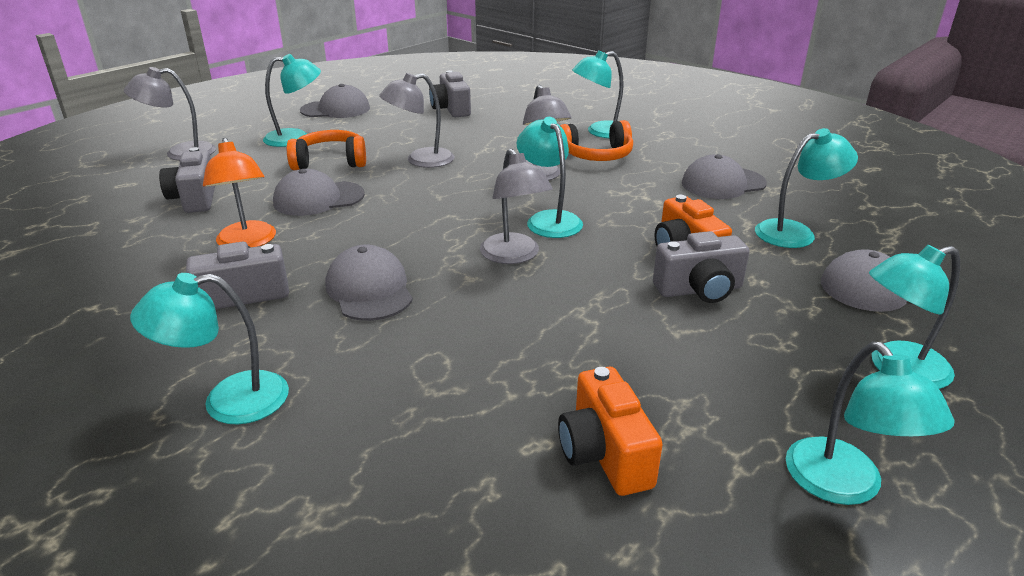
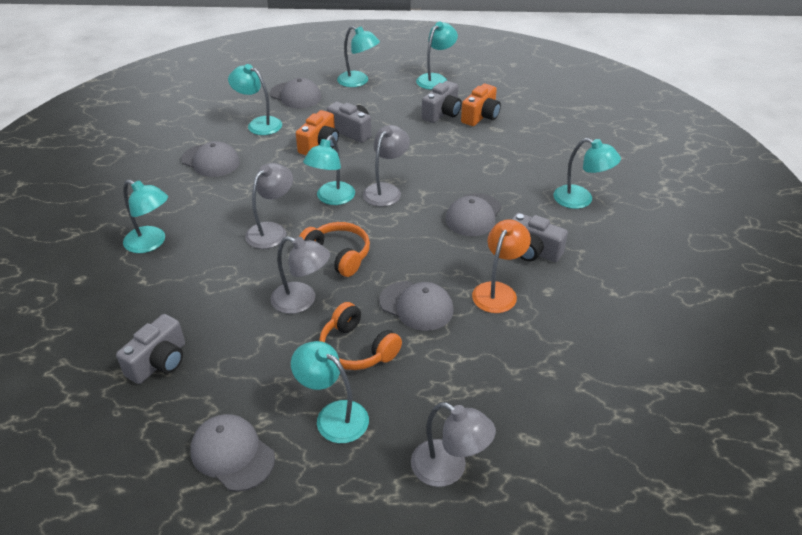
camera: 130 degrees left, 10 degrees up
(195, 198) = (492, 370): grey camera -> grey camera (442, 113)
(596, 156) = (208, 223): orange headphones -> orange headphones (338, 255)

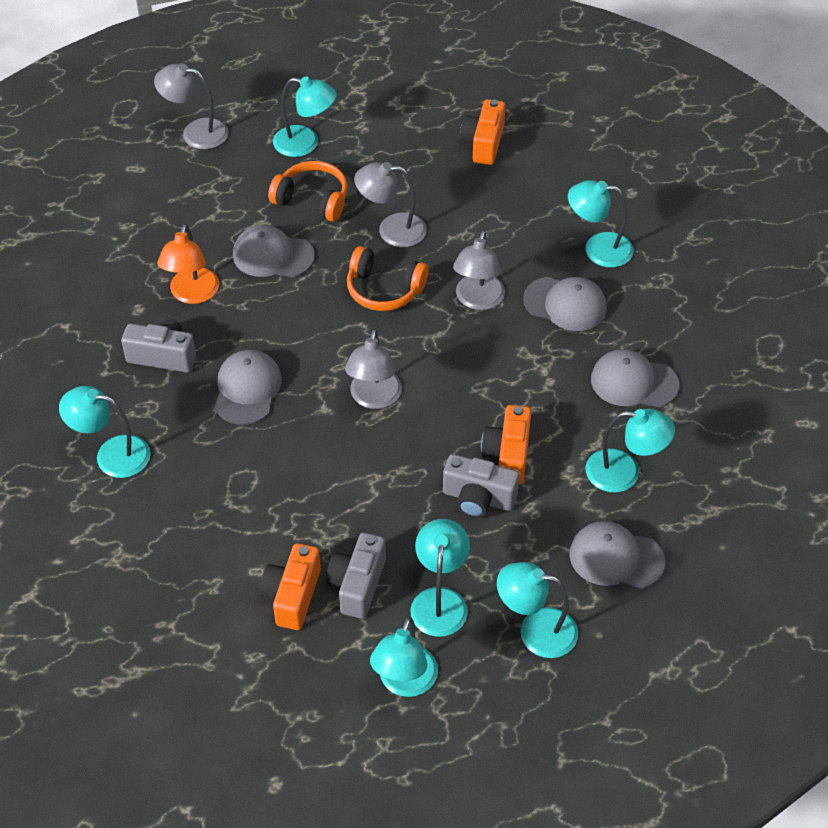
camera: 160 degrees right, 10 degrees up
(159, 362) = (483, 144): grey camera -> orange camera
(232, 454) = (370, 100): grey cap -> grey cap (565, 304)
(331, 198) = (436, 365): turquoise lamp -> turquoise lamp (440, 600)

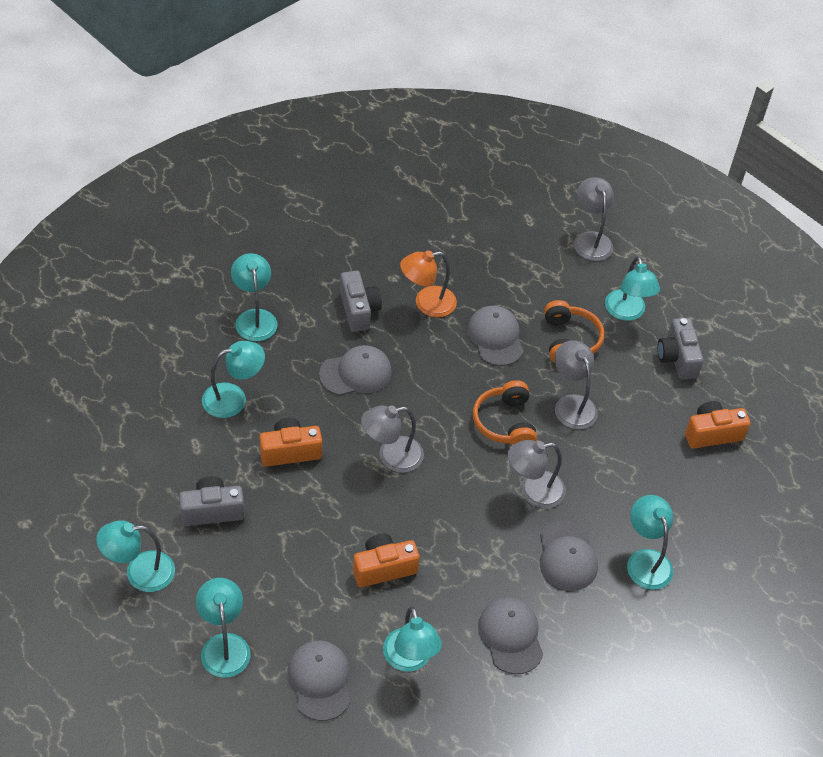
camera: 60 degrees right, 0 degrees up
(292, 596) = (184, 474): orange camera -> orange camera (290, 451)
(440, 600) = (222, 570): turquoise lamp -> turquoise lamp (233, 398)
(478, 498) = (330, 562): grey camera -> grey camera (677, 358)

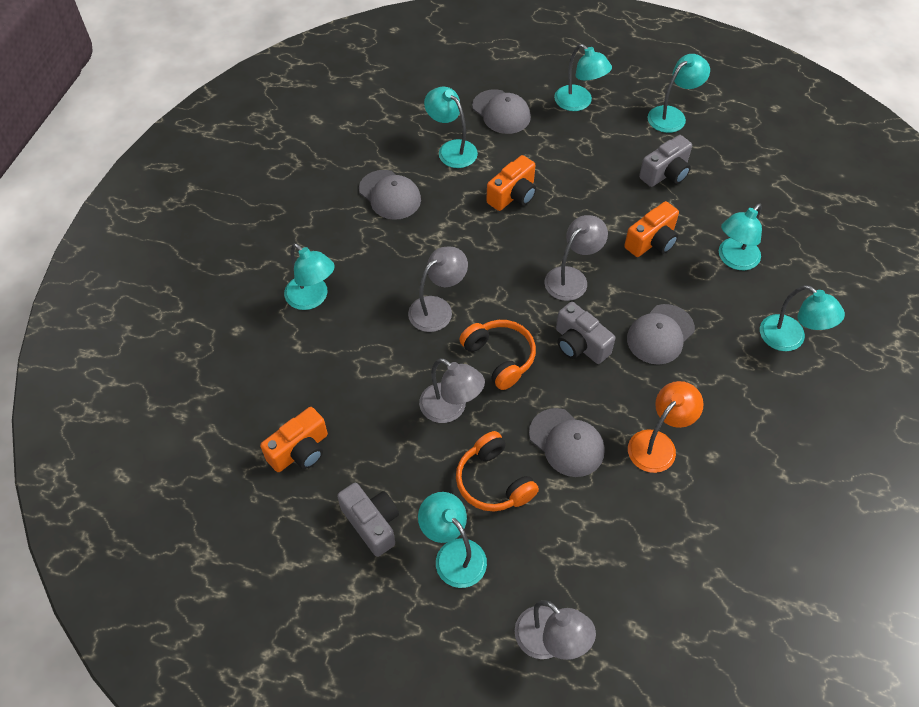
camera: 155 degrees right, 5 degrees up
(358, 310) = (712, 399): grey camera -> grey camera (580, 344)
(567, 556) = (379, 270): grey cap -> none

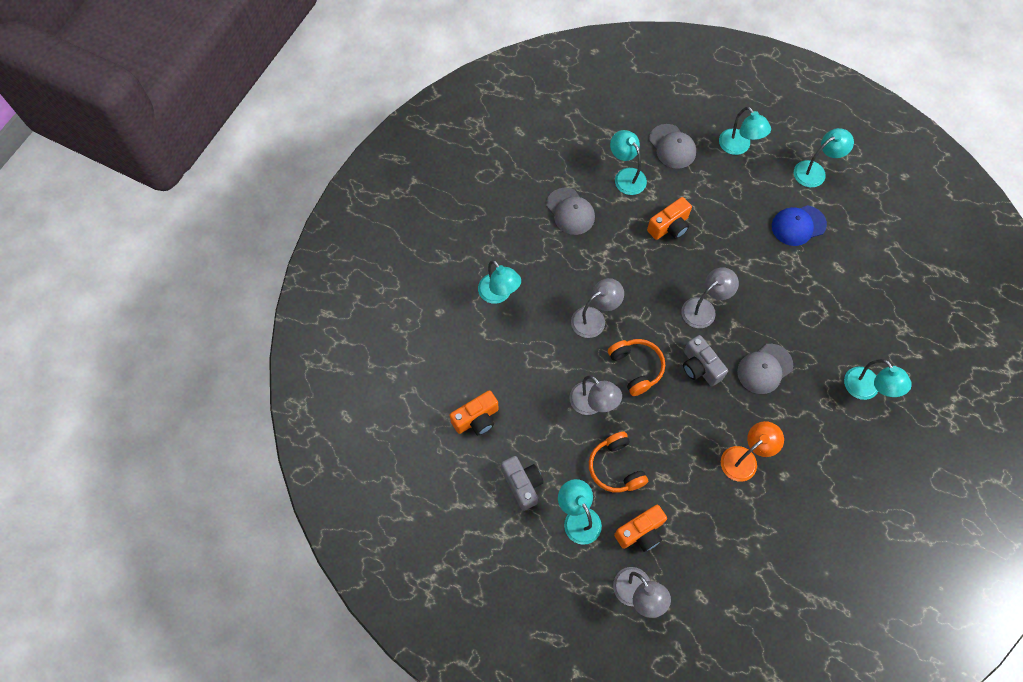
camera: 10 degrees right, 10 degrees up
(566, 443) = (675, 446): grey cap -> none
(652, 241) = (774, 286): orange camera -> orange camera (640, 532)
(665, 173) = (798, 225): grey camera -> blue cap
(734, 260) = (837, 313): turquoise lamp -> none

